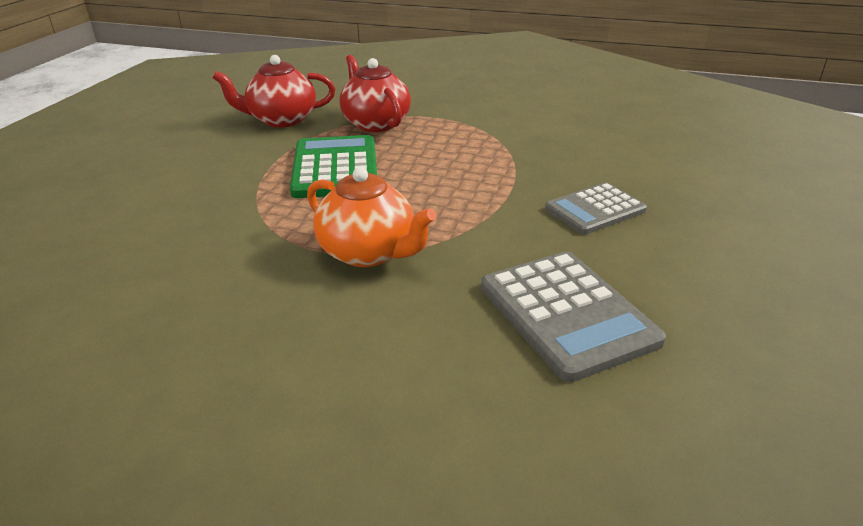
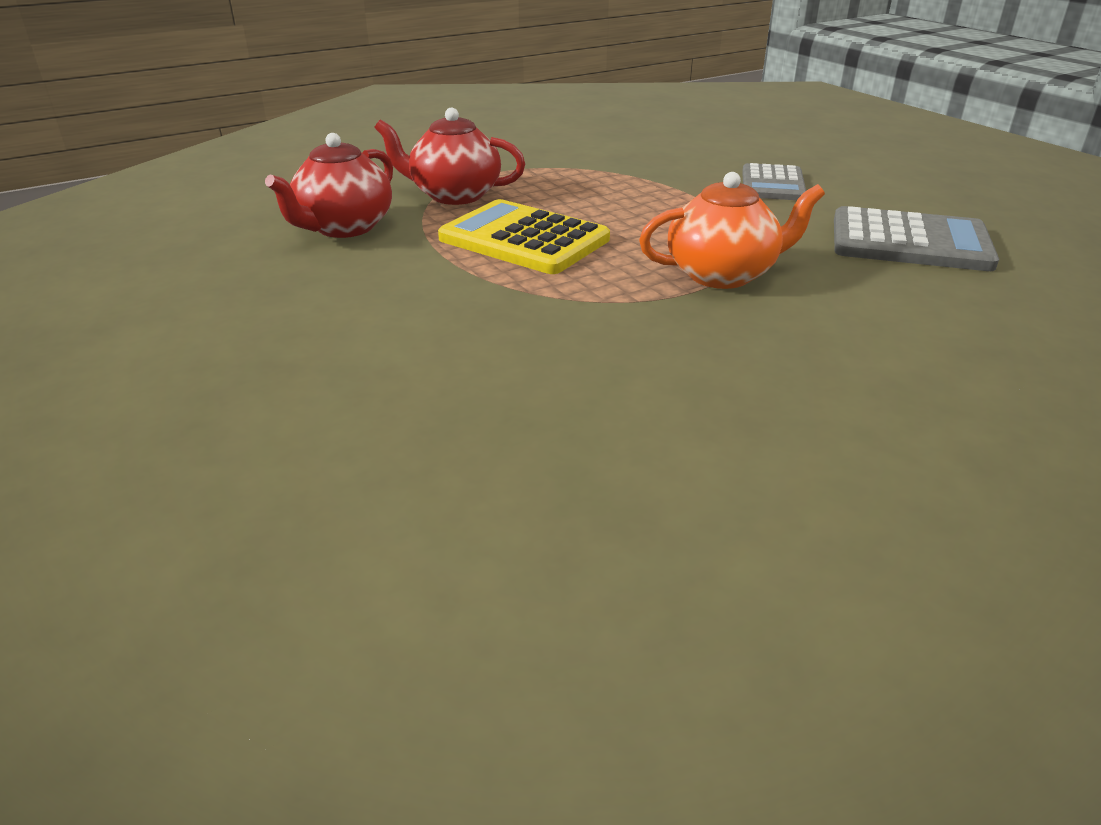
camera: 50 degrees left, 0 degrees up
(335, 168) = (524, 239): green calculator -> yellow calculator

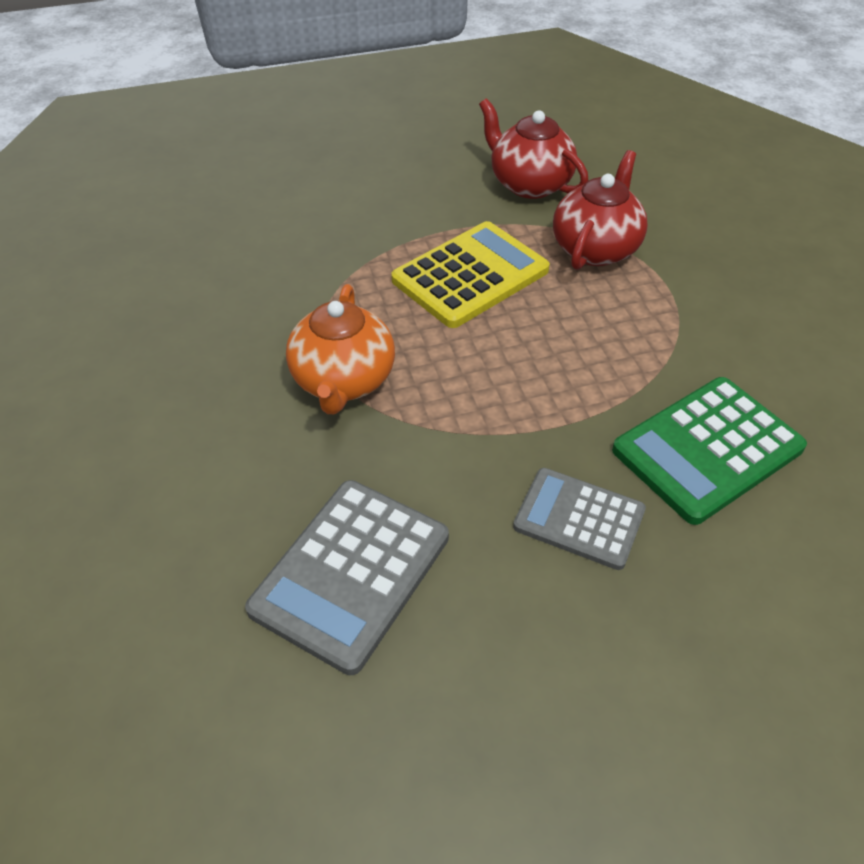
camera: 105 degrees right, 15 degrees up
(672, 157) = (707, 449): none -> green calculator

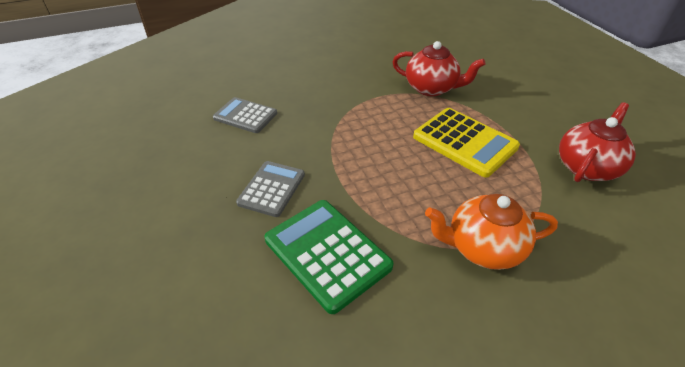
camera: 85 degrees right, 5 degrees down
(343, 381) = (361, 103): orange teapot -> orange teapot (483, 248)
(351, 573) = (245, 116): grey calculator -> grey calculator, size x0.66
(595, 248) = (525, 203): red teapot -> red teapot (431, 88)

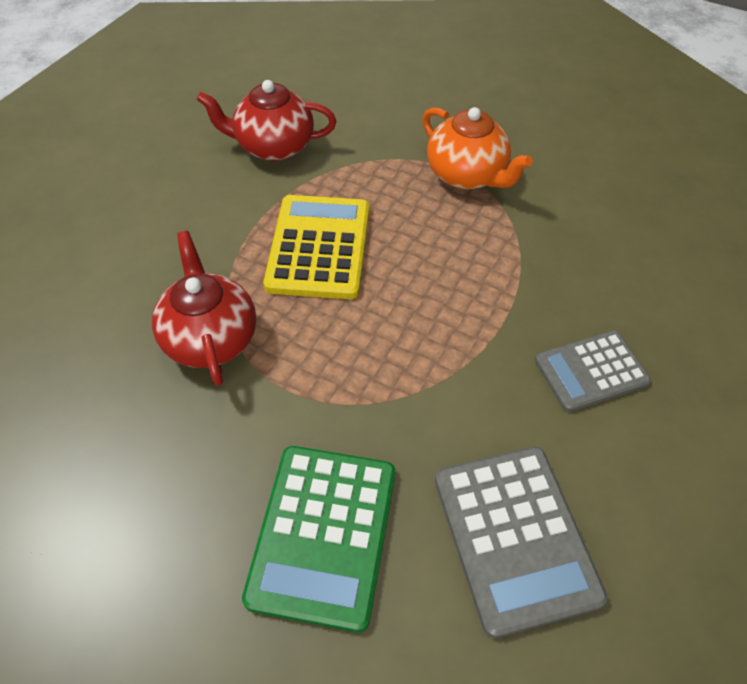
camera: 130 degrees left, 10 degrees up
(245, 116) = (515, 537): grey calculator -> grey calculator, size x1.52
(327, 253) = (599, 266): green calculator -> green calculator (323, 534)

